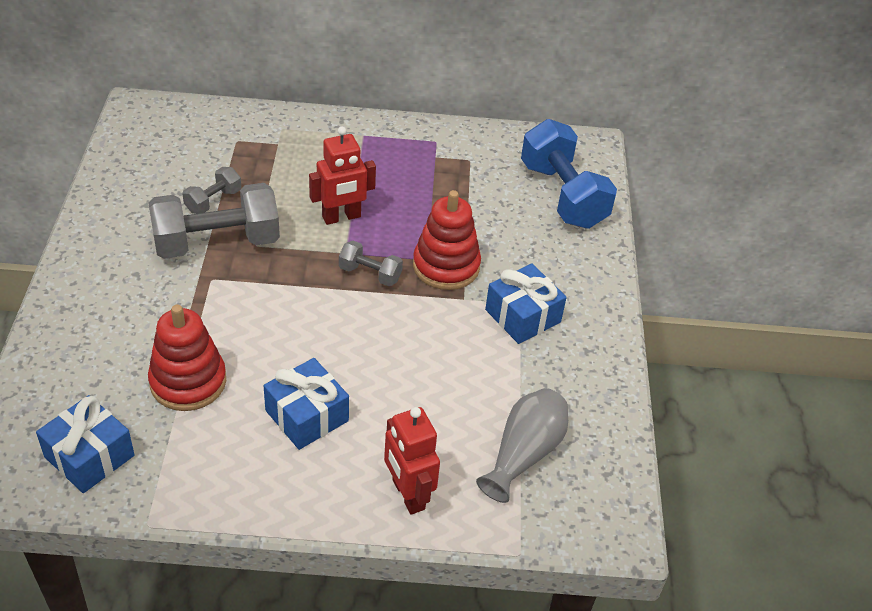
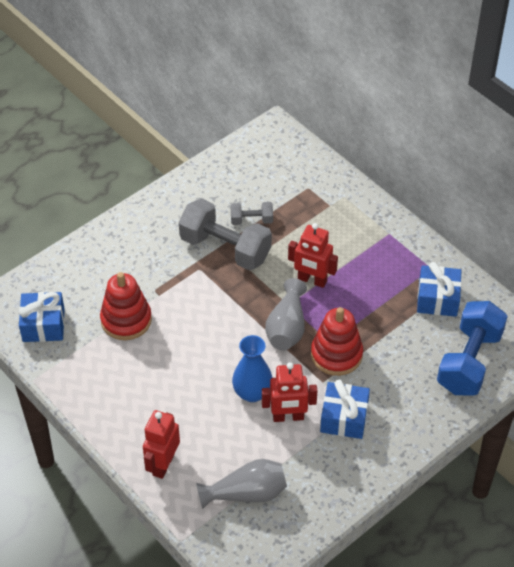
camera: 50 degrees right, 5 degrees up
(307, 416) = (162, 383): blue gift -> blue gift (437, 299)
(370, 274) = (287, 327): grey dumbbell -> grey vase
(411, 356) = (252, 393): none -> blue vase
(472, 353) = (288, 417): none -> red robot

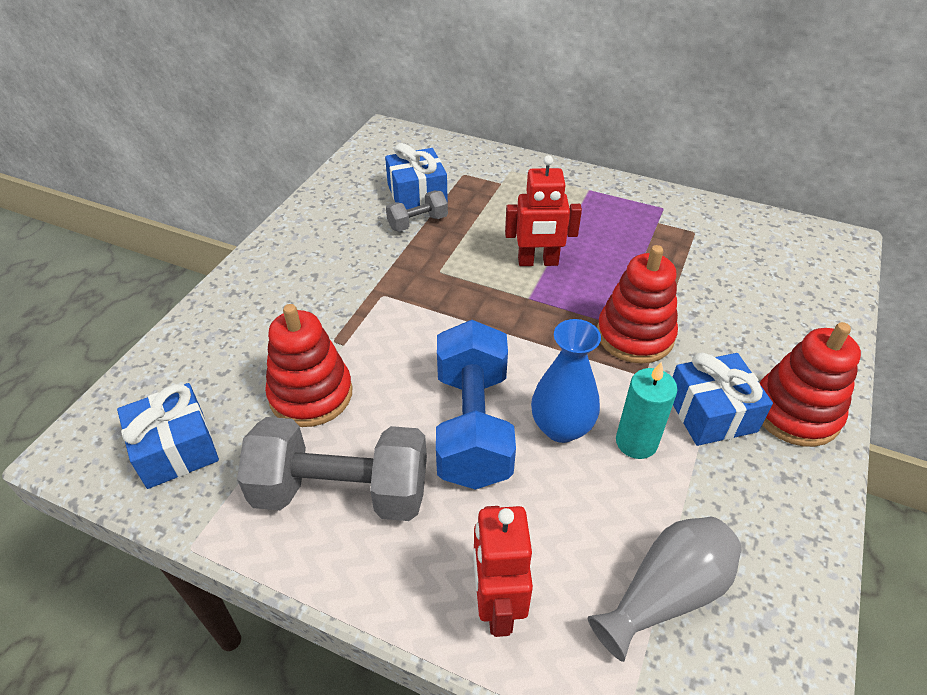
camera: 25 degrees left, 5 degrees down
(225, 248) = (403, 262): grey dumbbell -> grey dumbbell (341, 492)
(287, 327) = (547, 325): grey vase -> none
(288, 417) = (636, 442): red robot -> turquoise candle
(394, 437) = (795, 412): none -> red stacking toy
(437, 299) = (698, 235): blue gift -> blue gift (417, 194)
(469, 361) = (794, 287): blue dumbbell -> blue dumbbell (472, 426)

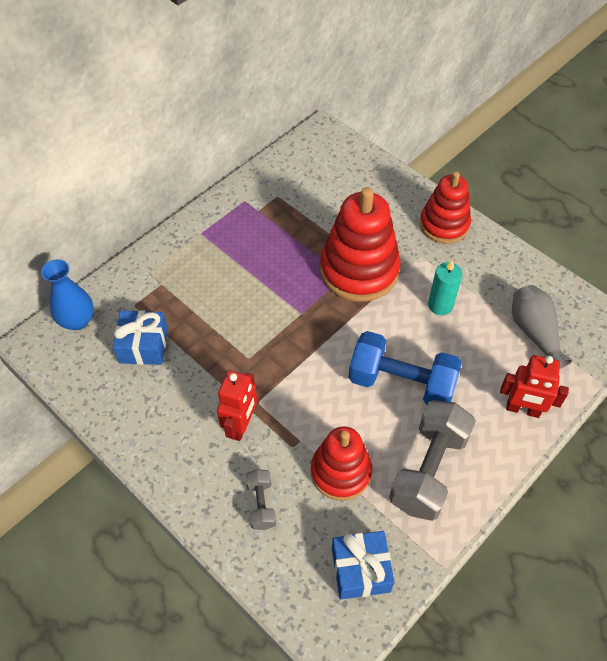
camera: 70 degrees left, 10 degrees up
(417, 223) = (182, 356): grey dumbbell -> grey dumbbell (261, 504)
(538, 262) = (267, 295): red robot -> red robot (241, 425)
(561, 427) = (418, 337): blue vase -> blue vase (77, 320)
(635, 335) = (359, 270): red stacking toy -> red stacking toy, size x1.53
(711, 413) = (431, 261): blue gift -> none

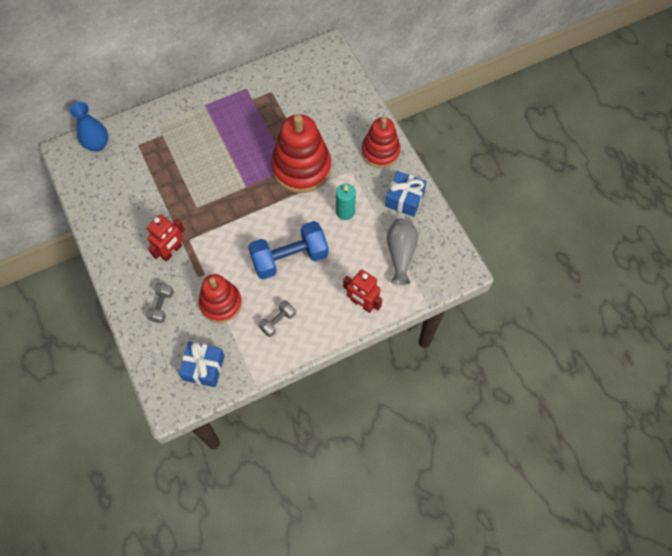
camera: 20 degrees right, 10 degrees up
(143, 345) = (132, 176): blue gift -> blue gift (404, 199)
(401, 383) = (289, 258): blue dumbbell -> blue dumbbell turned 60 degrees counterclockwise
(429, 470) = (278, 321): grey dumbbell -> grey dumbbell, size x0.49

